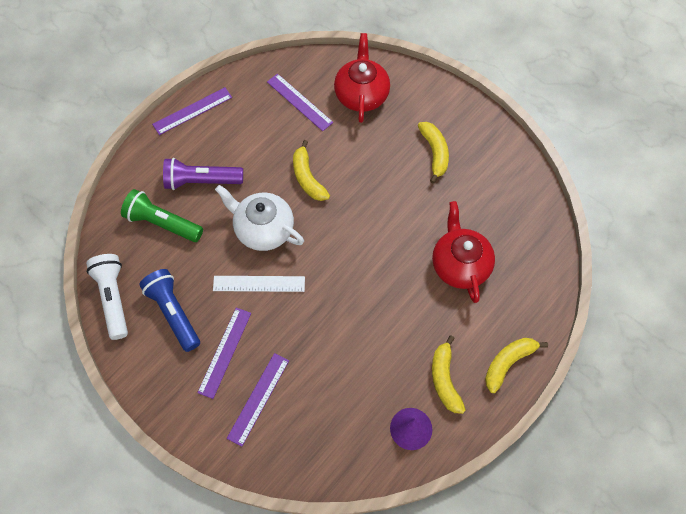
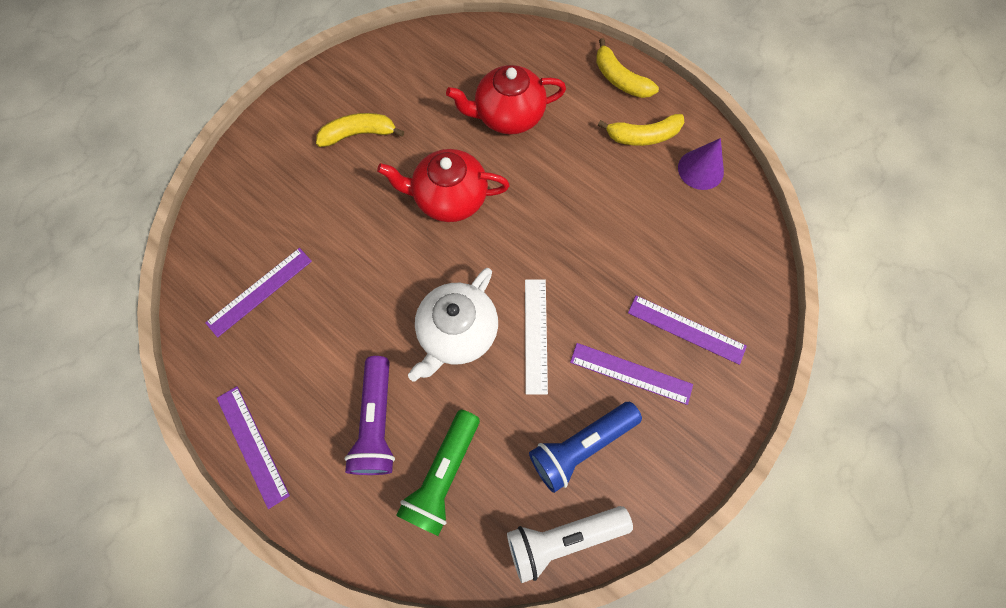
camera: 90 degrees left, 5 degrees up
(308, 178) = (382, 278): yellow banana -> none
(361, 94) = (260, 213): red teapot -> red teapot (449, 198)

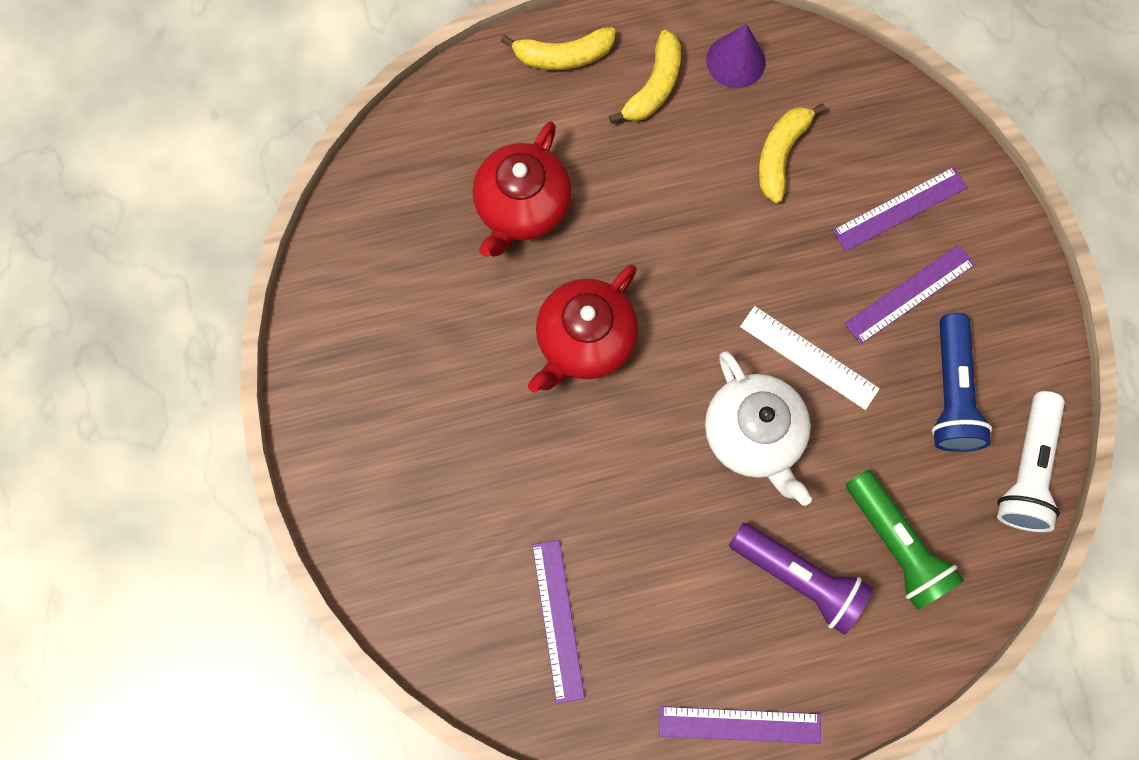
camera: 55 degrees left, 5 degrees up
(359, 134) = (423, 388): yellow banana -> yellow banana (780, 155)

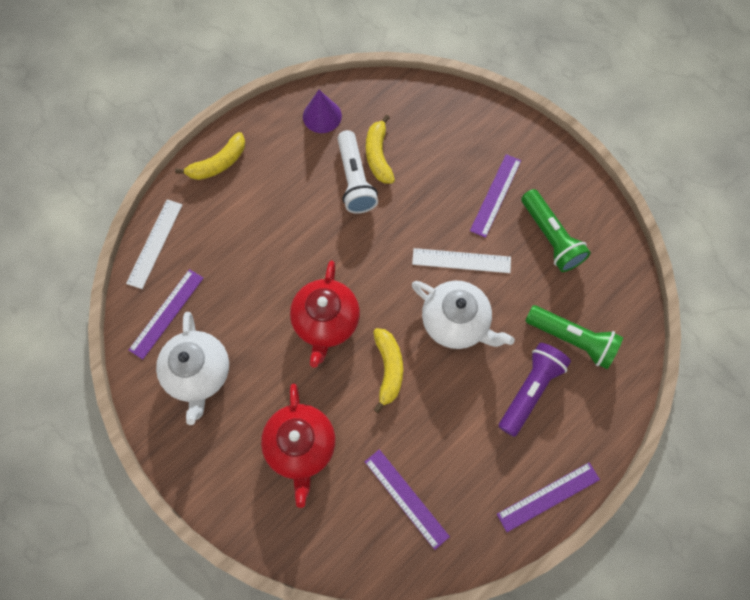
camera: 30 degrees left, 5 degrees down
(390, 318) = (198, 373): none -> white teapot
(426, 121) = (155, 243): none -> white ruler
(522, 207) = (243, 263): red teapot -> red teapot (301, 446)
(653, 86) = (282, 154): yellow banana -> yellow banana (388, 369)
(798, 578) = (530, 390): purple flashlight -> purple flashlight turned 60 degrees counterclockwise
(900, 209) = (462, 151): purple ruler -> purple ruler (166, 313)
(950, 392) = (550, 237): blue flashlight -> green flashlight
(1026, 469) = (615, 257): white flashlight -> white flashlight (355, 180)

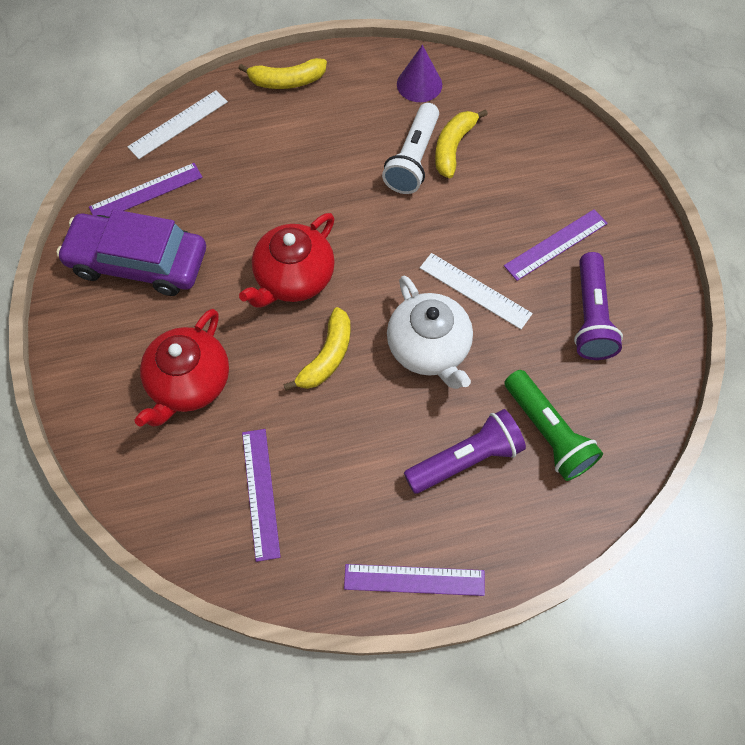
camera: 30 degrees right, 5 degrees down
(198, 373) = (138, 262): white teapot -> purple car
(550, 237) = (590, 316): green flashlight -> purple flashlight

